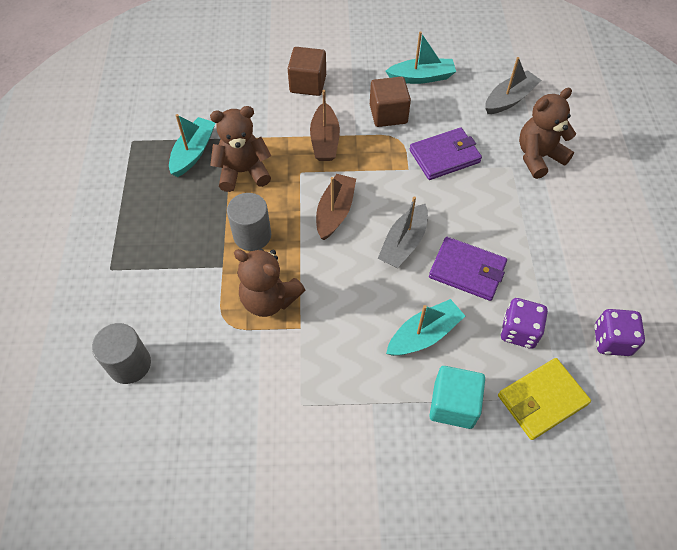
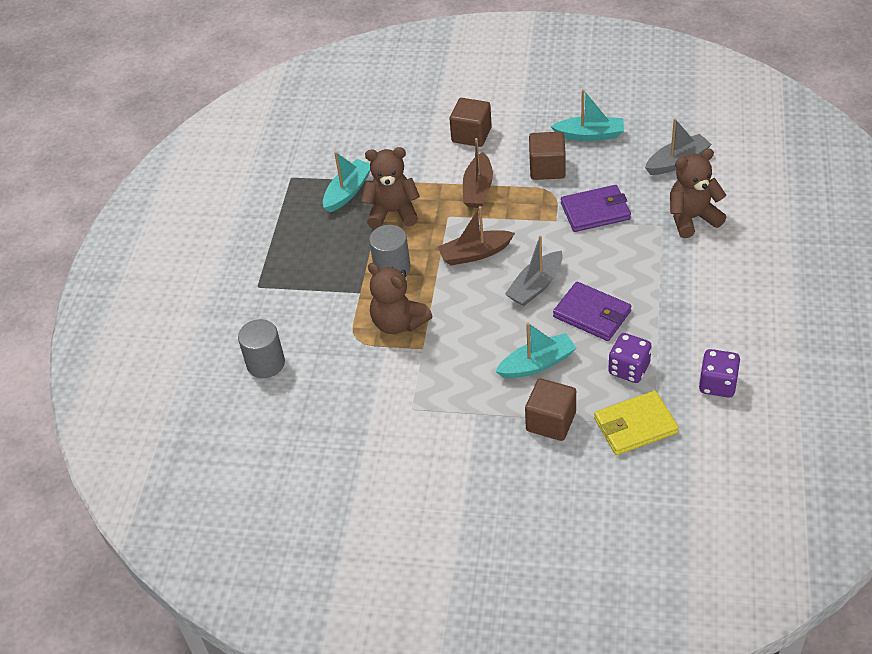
camera: 15 degrees right, 10 degrees down
(335, 212) = (475, 254): brown boat -> brown boat turned 135 degrees counterclockwise
(453, 405) = (551, 421): turquoise cube -> brown cube

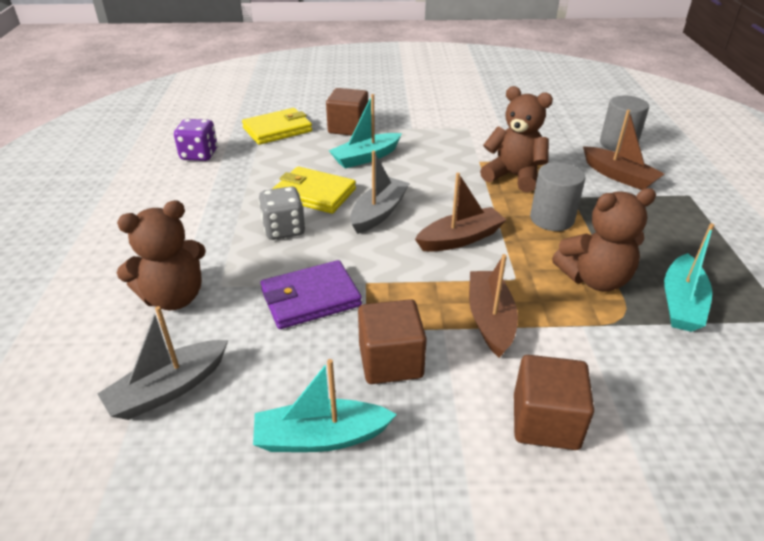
camera: 165 degrees right, 10 degrees down
(300, 315) = (619, 176): none -> brown boat
(592, 314) = (314, 194): purple wallet -> yellow wallet
(618, 274) = (284, 229): none -> grey dice
(629, 369) = (279, 159): purple dice -> none

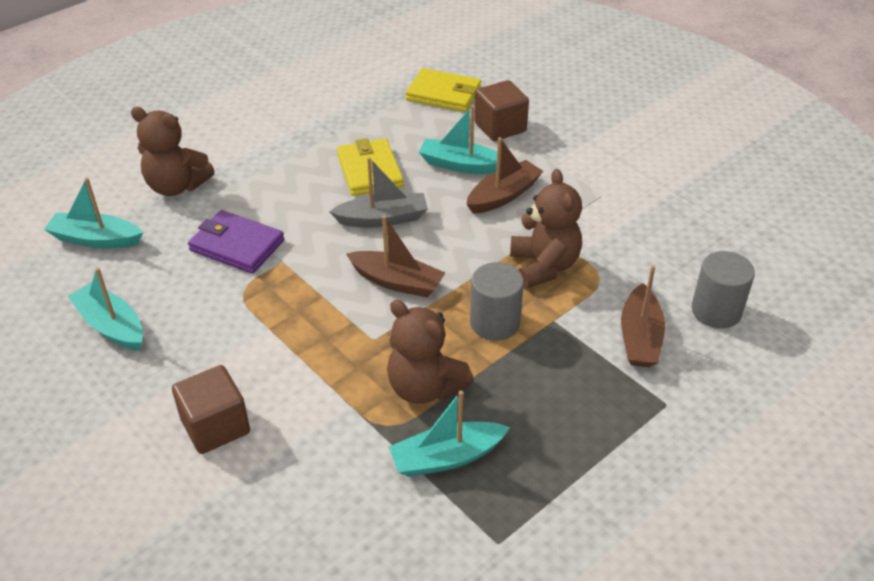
camera: 50 degrees right, 5 degrees up
(169, 389) = (96, 239): grey boat -> turquoise boat
(199, 155) = (353, 83): purple dice -> none
(284, 229) = (303, 185): grey dice -> none
(390, 361) = (208, 320): brown cube -> none
(490, 319) = (304, 348): brown boat -> brown boat (503, 195)

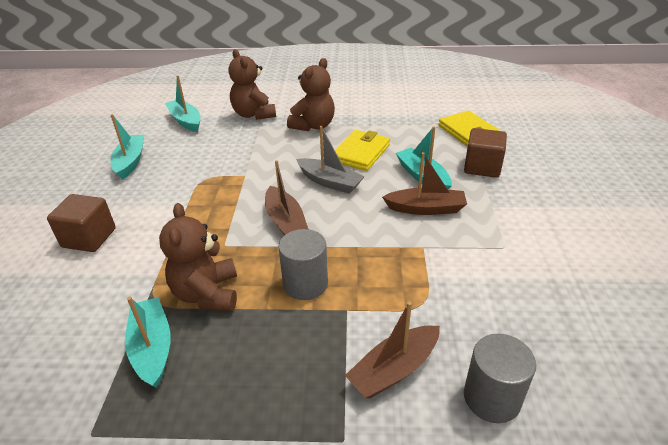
camera: 45 degrees right, 5 degrees down
(237, 245) = (236, 155): purple wallet -> none
(447, 457) = (152, 348): turquoise boat -> turquoise boat turned 45 degrees clockwise
(544, 266) = (391, 269): brown teddy bear -> brown teddy bear (313, 126)

